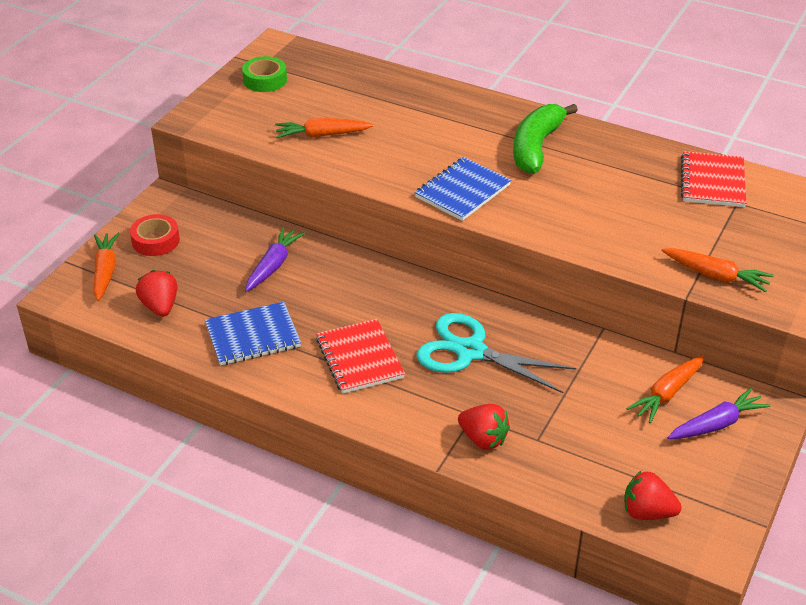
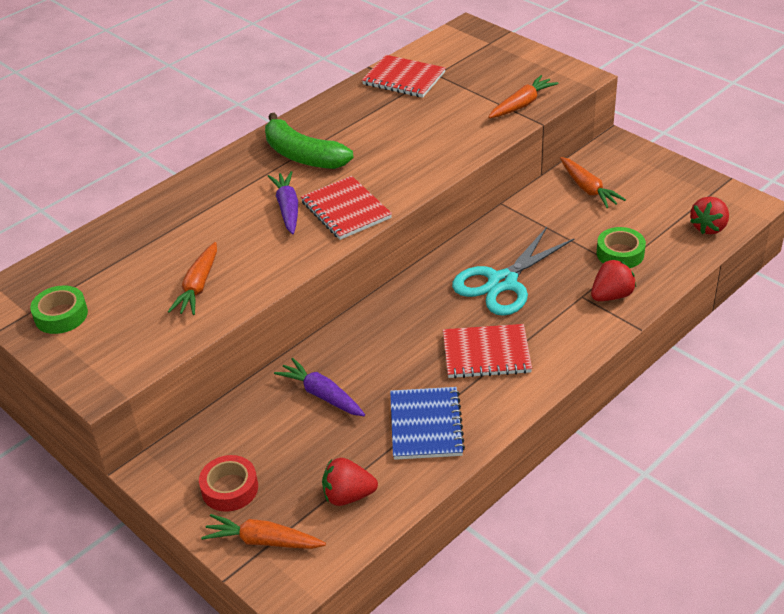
camera: 70 degrees left, 0 degrees up
(462, 191) = (345, 210): blue notebook -> red notebook
(559, 437) = (620, 253): none -> green tape
(716, 424) = (627, 174): purple carrot -> purple carrot (287, 208)

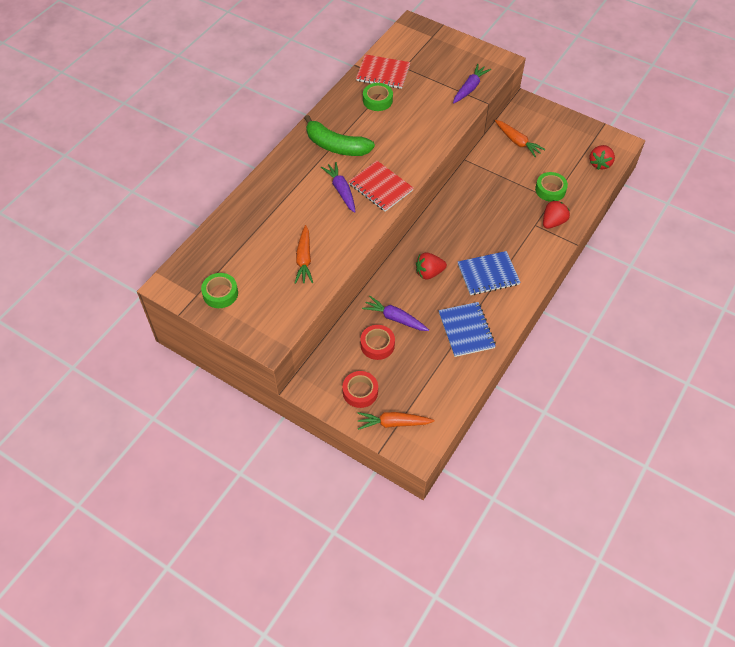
camera: 15 degrees left, 15 degrees up
(281, 427) = (377, 345): none -> red tape
(348, 496) = (434, 385): red strawberry -> red strawberry (429, 273)
(383, 108) = (377, 100): none -> green tape
(486, 354) = (488, 274): red notebook -> blue notebook
(502, 282) = (483, 221): turquoise scissors -> none
(522, 104) = (470, 88): orange carrot -> purple carrot

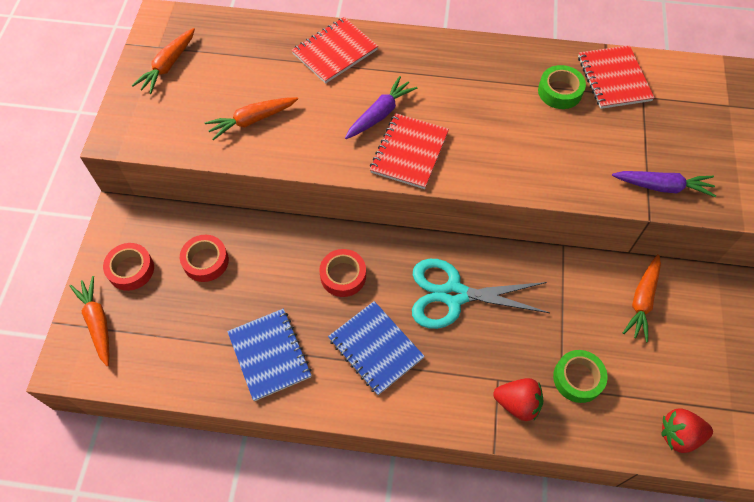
camera: 65 degrees right, 5 degrees up
(220, 293) = (168, 66): green tape -> orange carrot
(272, 195) = (335, 52): none -> red notebook
(336, 146) = (451, 80): green banana -> none
(395, 318) = (253, 265): purple carrot -> none
(429, 273) = (343, 276): red strawberry -> red tape
(466, 330) = (270, 355): blue notebook -> blue notebook turned 75 degrees counterclockwise
(471, 223) = (454, 295): none -> turquoise scissors

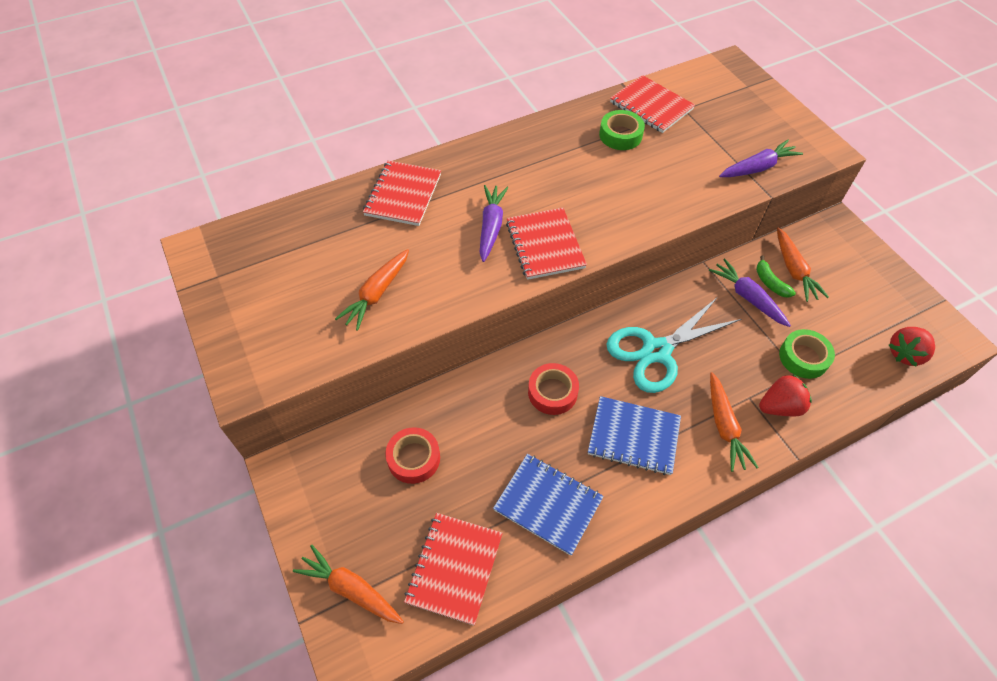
camera: 35 degrees left, 5 degrees down
(131, 269) = (343, 514): red tape -> none
(168, 66) = (244, 288): orange carrot -> orange carrot (724, 426)
(171, 354) = (454, 568): none -> red notebook
(575, 298) = (747, 297): none -> purple carrot
(608, 298) = (770, 283): none -> green banana

